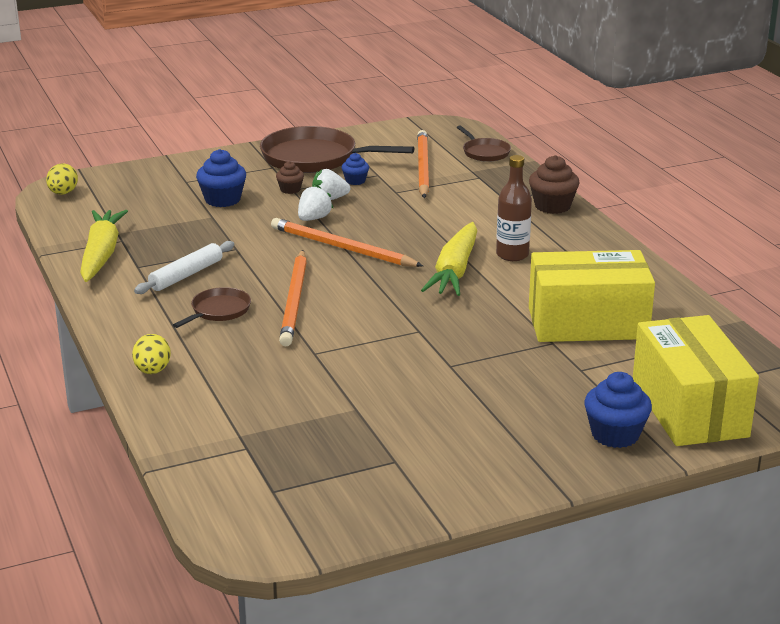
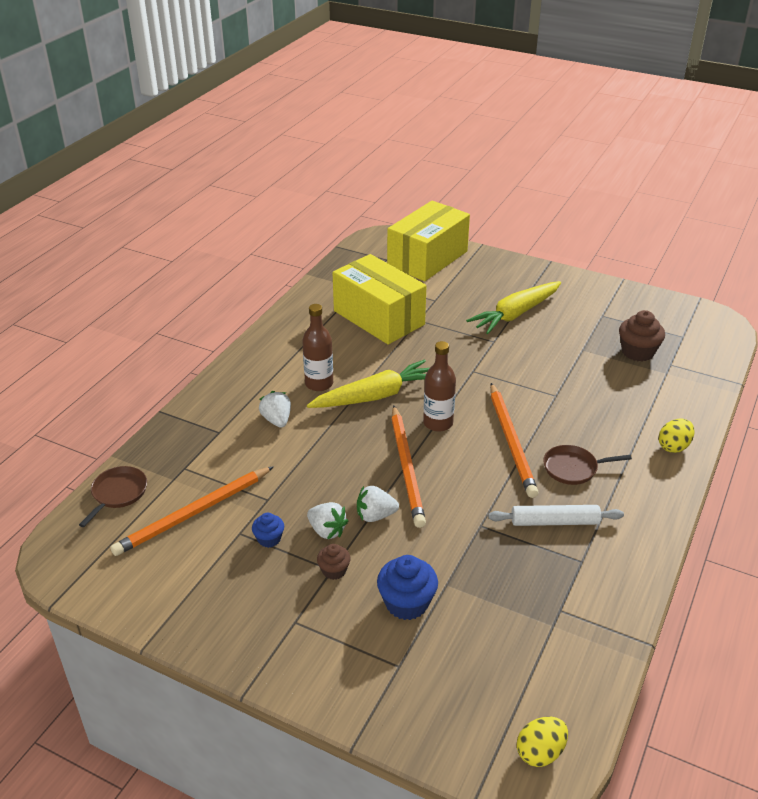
camera: 130 degrees left, 10 degrees up
(101, 255) = (597, 601): yellow carrot -> yellow carrot (516, 314)
(294, 301) = (511, 442): orange pencil -> orange pencil turned 120 degrees clockwise
(314, 158) = (241, 604): brown pan -> none
(372, 281) = (438, 423): none -> brown bottle
(486, 222) = (277, 420): none -> white strawberry
(552, 206) = (209, 403): brown cupcake -> brown cupcake (637, 352)
(615, 435) = (482, 268): blue cupcake -> none

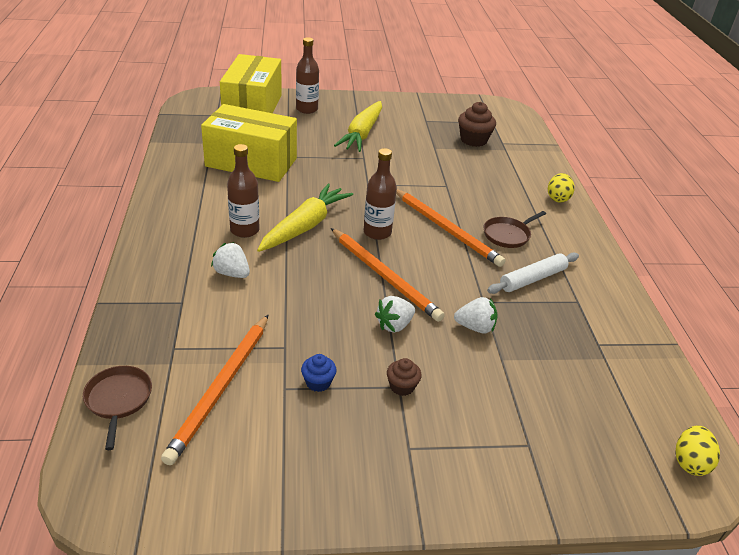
camera: 35 degrees left, 0 degrees up
(327, 531) = (364, 354): white strawberry -> white strawberry (475, 327)
(406, 603) = (486, 388): blue cupcake -> none
(481, 272) = (307, 109): none -> brown bottle

